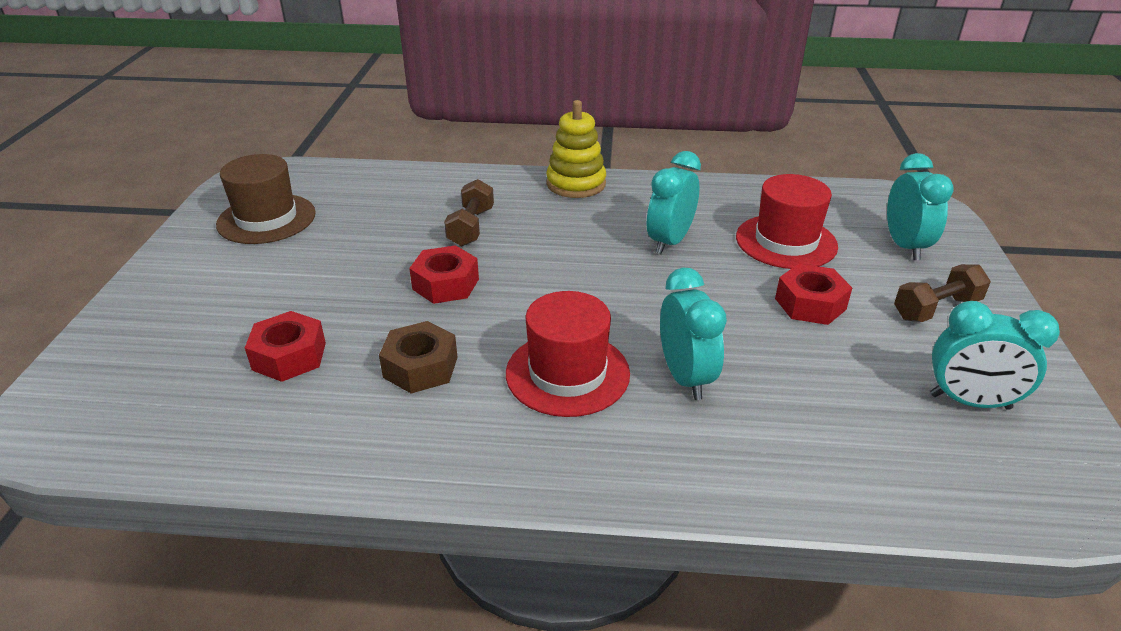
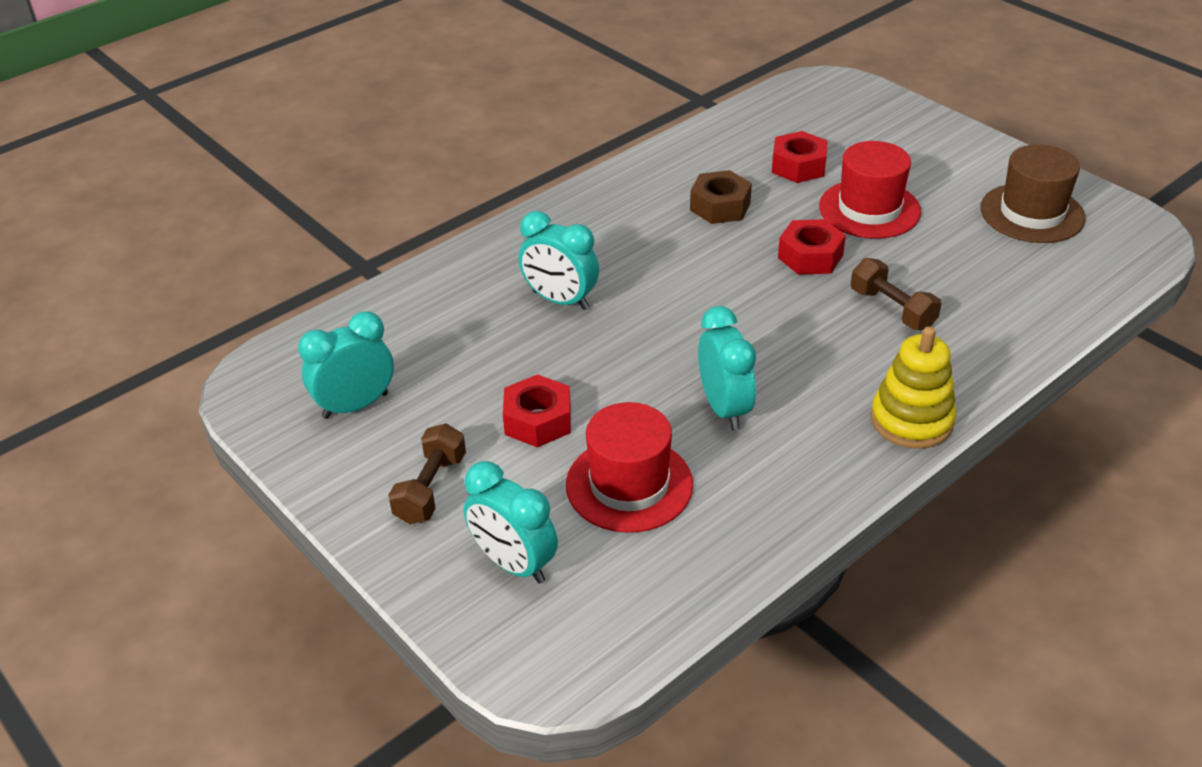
camera: 135 degrees right, 5 degrees up
(567, 373) = (633, 256): red hat -> red hat (869, 209)

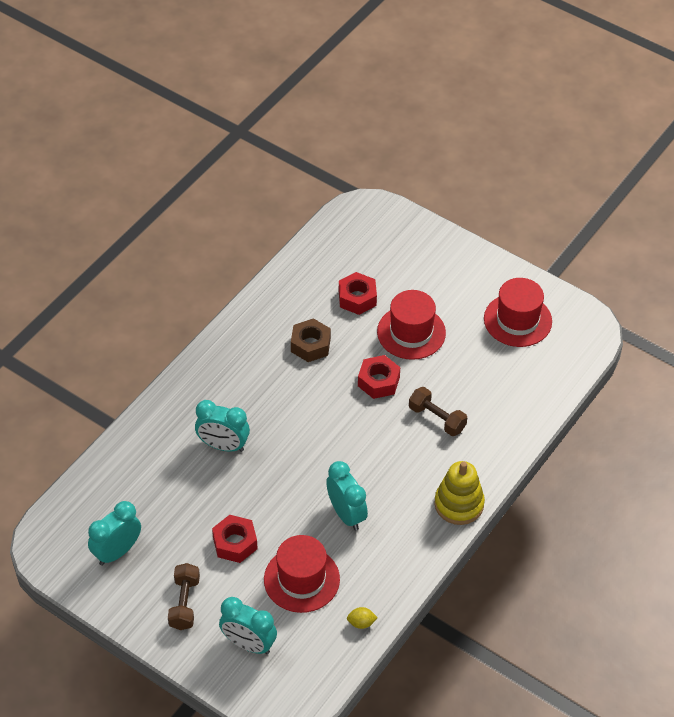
camera: 15 degrees left, 10 degrees up
(713, 563) = (361, 623): none -> yellow lemon
(1032, 213) = (517, 320): brown hat -> red hat

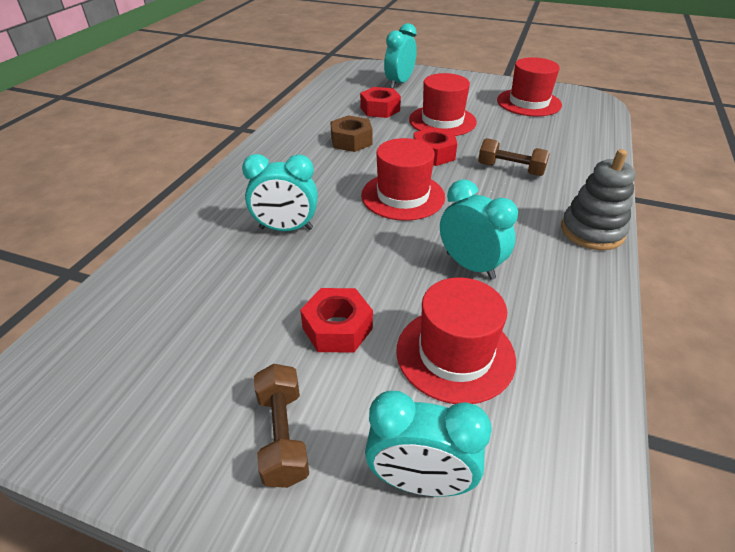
camera: 15 degrees left, 10 degrees down
(117, 552) = (153, 380): turquoise clock -> turquoise clock (399, 83)
(328, 430) = (403, 196): none -> red hat
(361, 623) = (579, 395): yellow lemon -> none
(459, 504) = (592, 231): yellow stacking toy -> grey stacking toy

